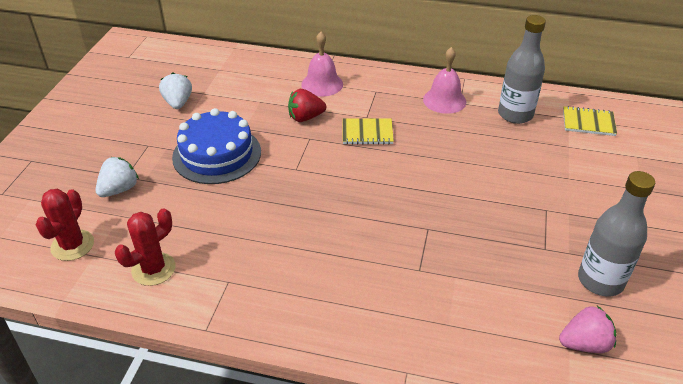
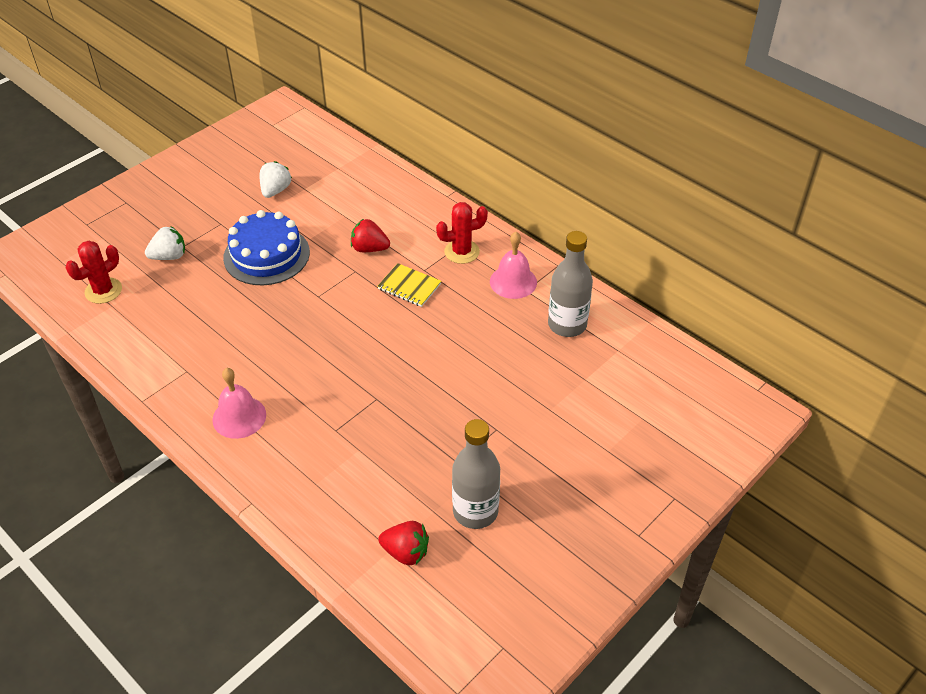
camera: 30 degrees right, 5 degrees up
(153, 269) = (143, 336): red cactus -> red cactus (462, 252)
(322, 84) = (415, 219): pink bell -> pink bell (239, 417)
(584, 344) = (406, 552): pink strawberry -> red strawberry
(588, 123) = (632, 363): yellow notebook -> none

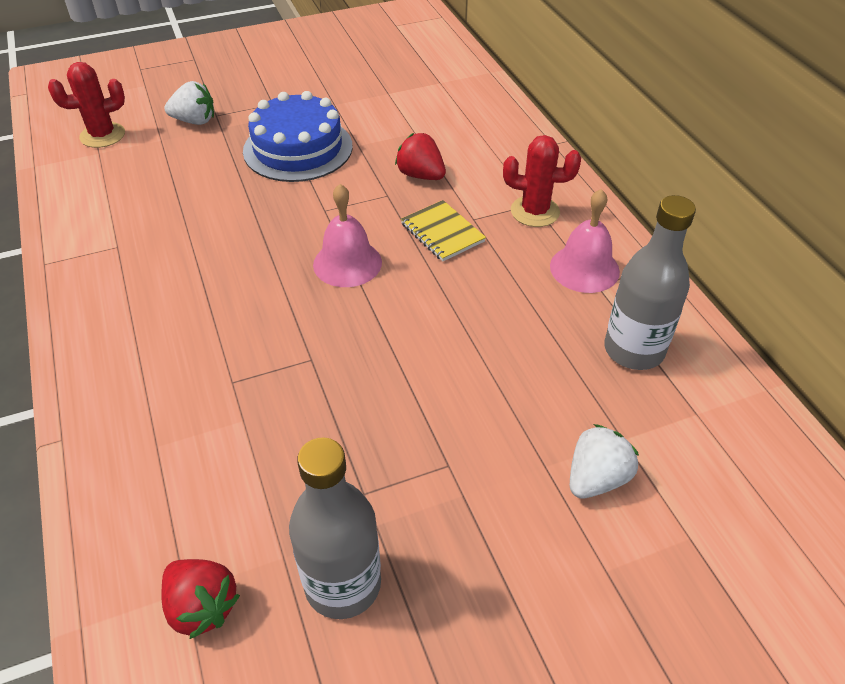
camera: 25 degrees right, 0 degrees up
(239, 417) = (131, 321): pink bell -> pink bell (347, 263)
(275, 190) = (355, 87): white strawberry -> white strawberry (596, 478)

